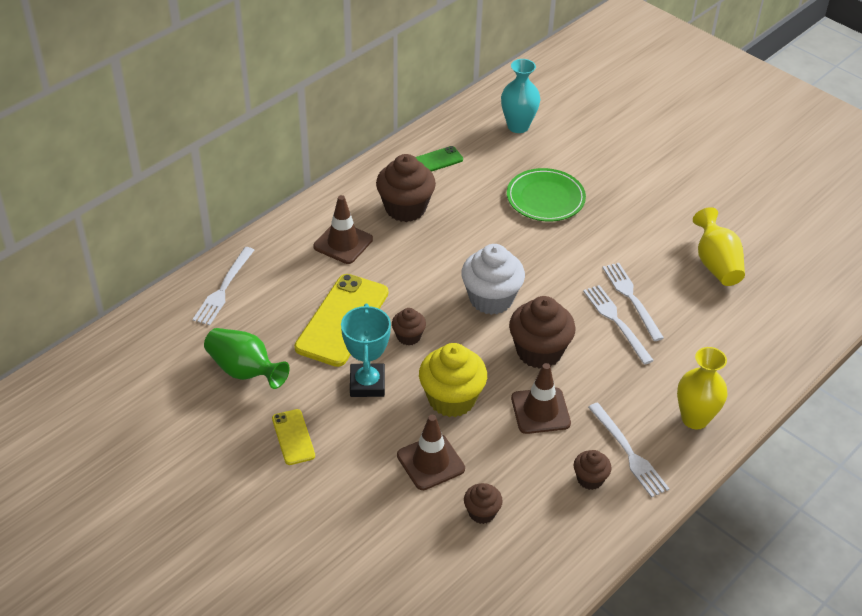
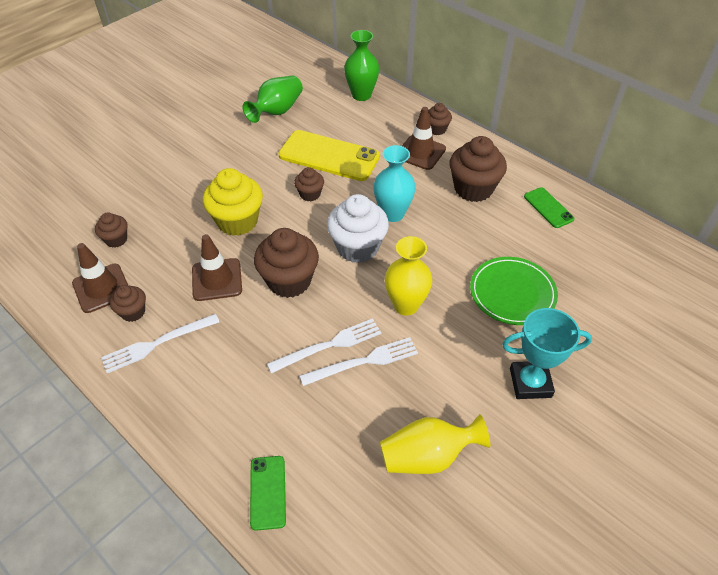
camera: 90 degrees right, 5 degrees up
(223, 288) = (361, 95): white fork -> green vase
(293, 437) = (210, 137): yellow phone -> none
(302, 227) = (436, 129): none -> brown cupcake
(367, 384) = (259, 172): turquoise trophy -> turquoise trophy (530, 383)
(430, 462) = (173, 209): brown traffic cone -> brown traffic cone (102, 288)
(518, 126) = (629, 273): turquoise vase -> turquoise vase (392, 214)
(695, 419) = (190, 405): yellow vase -> yellow vase (406, 305)
(766, 359) = (268, 492): none -> green phone

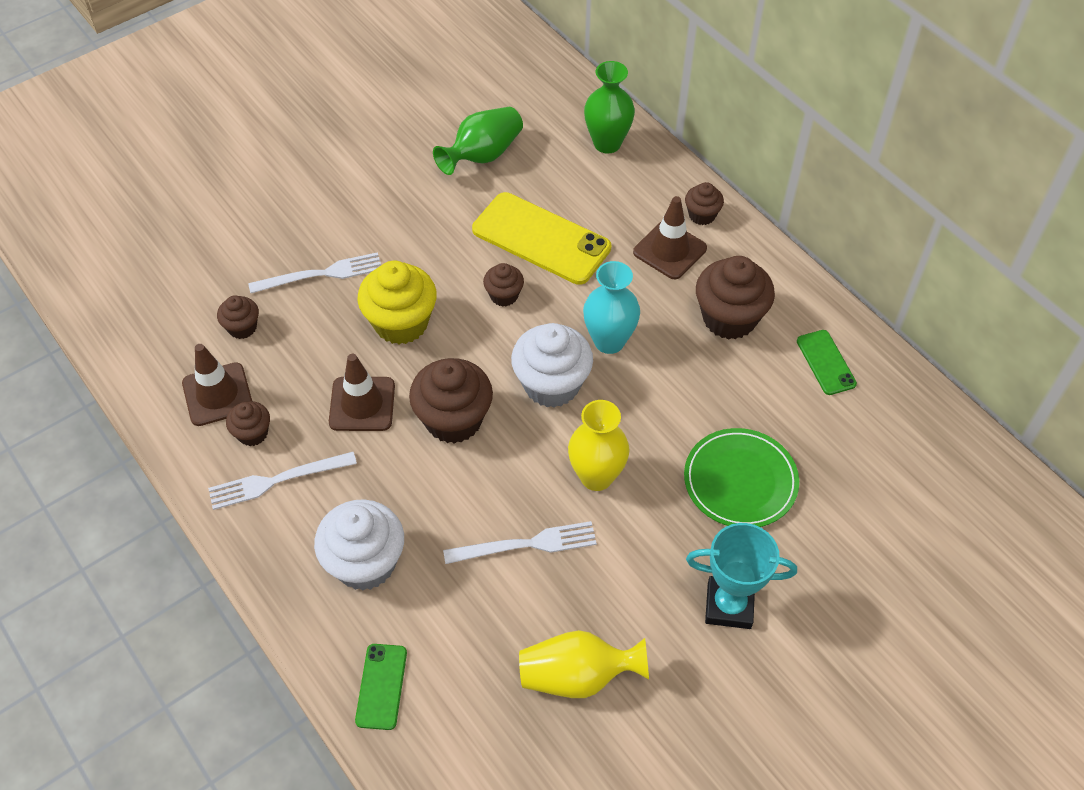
camera: 10 degrees right, 5 degrees up
(238, 395) = (365, 563): none -> white cupcake
(329, 345) = (487, 516): white fork -> white fork (321, 274)

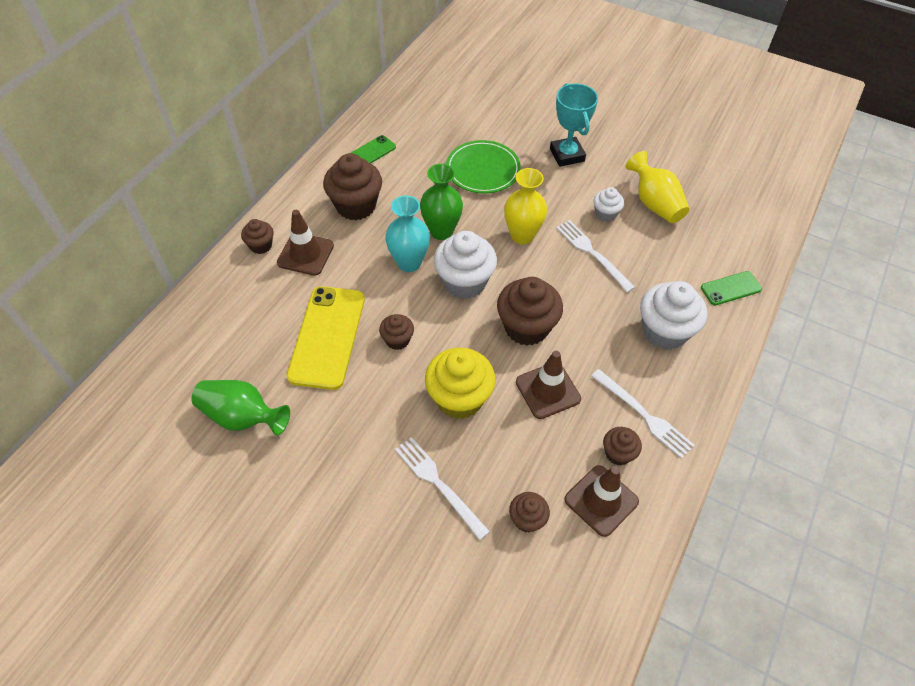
camera: 115 degrees left, 0 degrees up
(588, 597) = (605, 214): none -> white cupcake
(607, 143) = (197, 329): green vase -> green vase (441, 231)

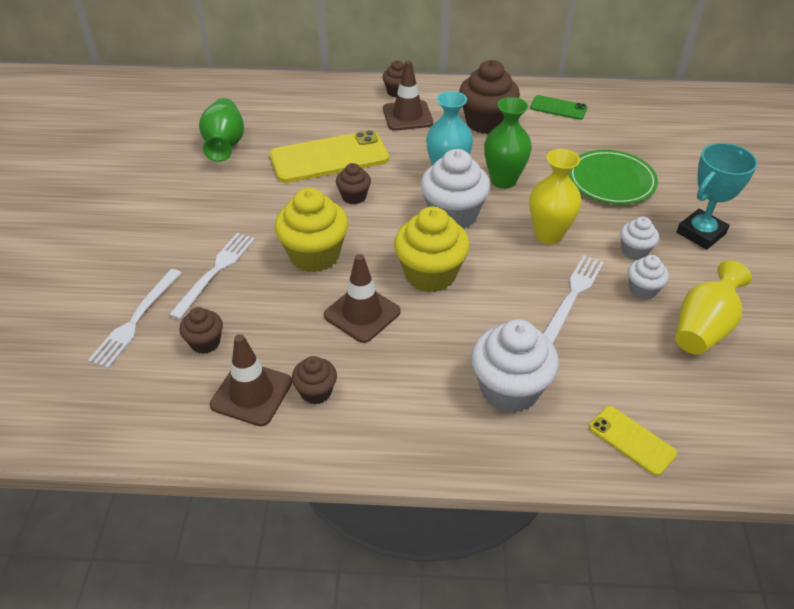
camera: 65 degrees right, 10 degrees down
(526, 327) = (430, 274): brown cupcake -> yellow cupcake
(565, 198) = (634, 251): none -> white cupcake
(643, 415) = (378, 401): white fork -> white fork (135, 320)
(730, 288) = (632, 440): green phone -> yellow phone

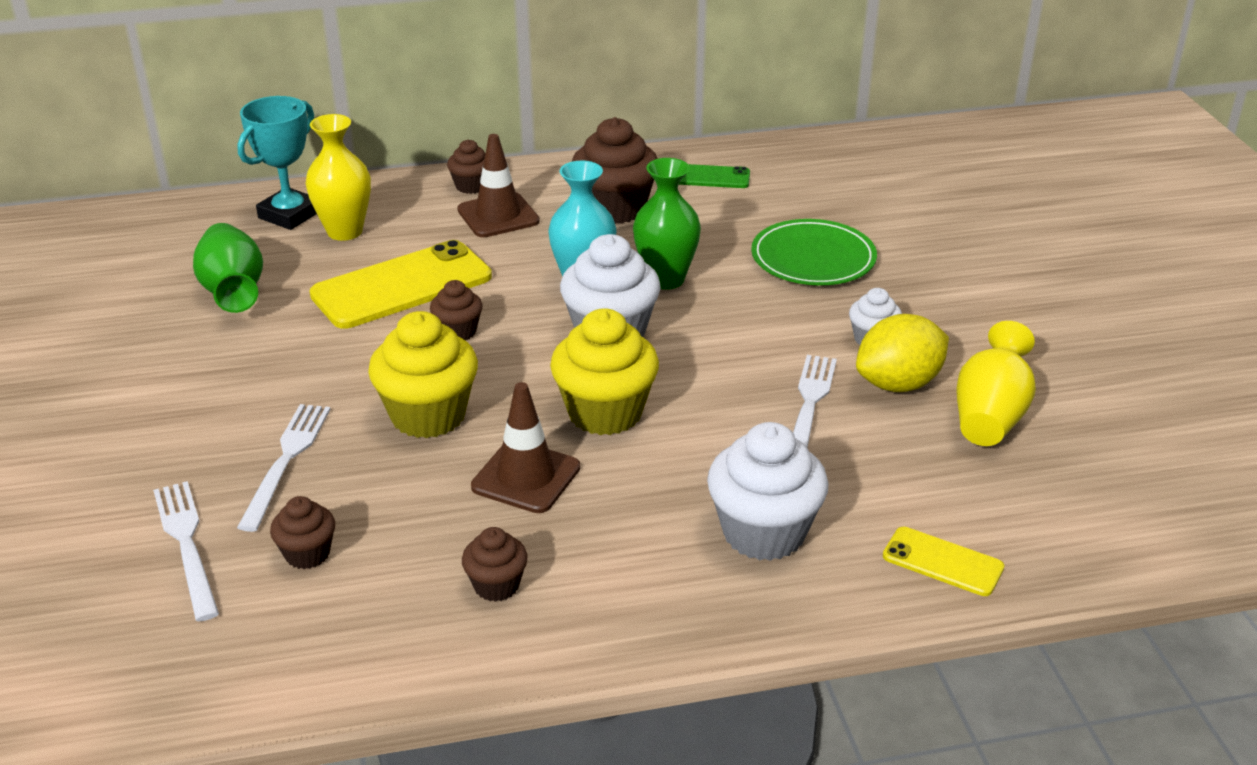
camera: 15 degrees left, 10 degrees down
(135, 320) = (187, 544): white fork -> white fork turned 150 degrees clockwise
(251, 393) = (403, 605): brown traffic cone -> none
(548, 235) = (751, 338): yellow vase -> yellow vase (345, 231)
(642, 290) = (898, 384): white cupcake -> yellow lemon
(701, 233) = (951, 304): turquoise trophy -> turquoise trophy (289, 215)

